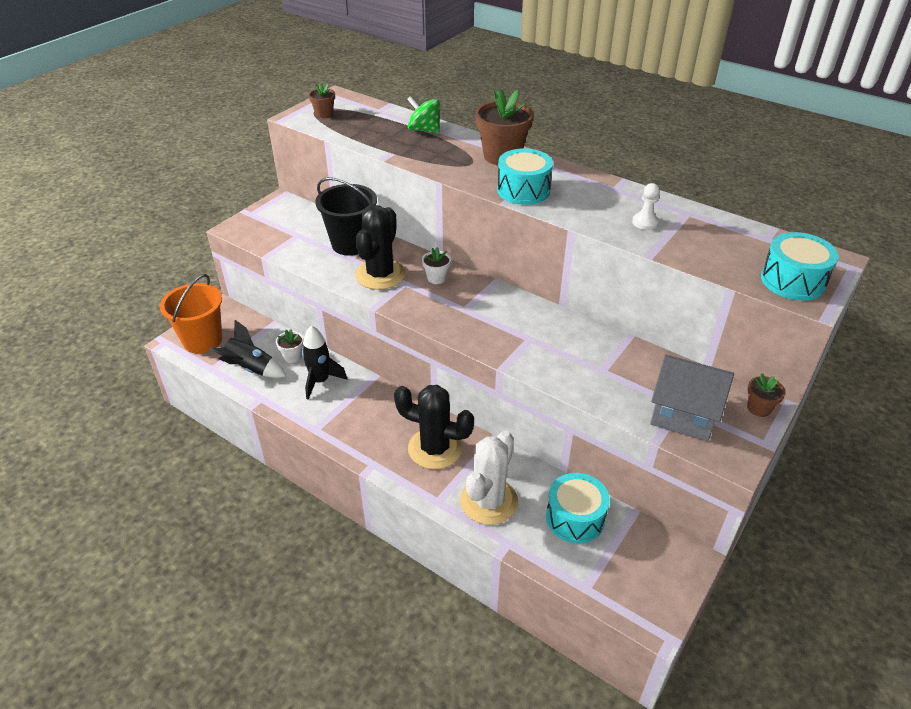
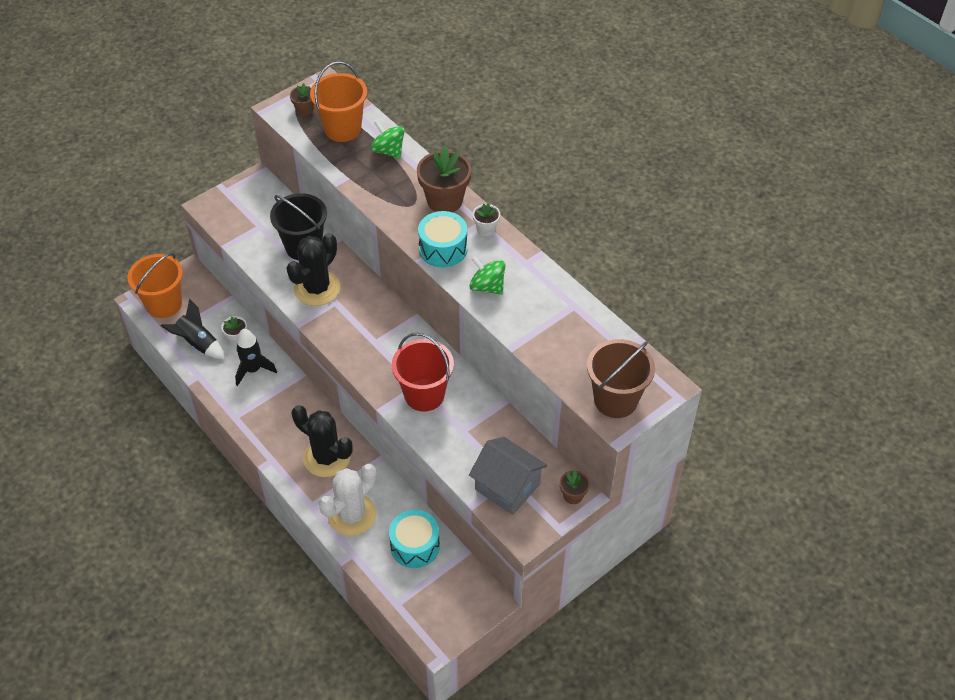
camera: 15 degrees right, 10 degrees up
(369, 121) = (342, 129): none -> orange bucket
(436, 278) = (365, 302): white flower pot -> white flower pot (486, 229)
(542, 345) = (424, 395): none -> red bucket
(588, 212) = (487, 286): none -> green spinning top
(645, 222) = (529, 309): white pawn -> none
(792, 281) = (615, 400): turquoise drum -> brown bucket

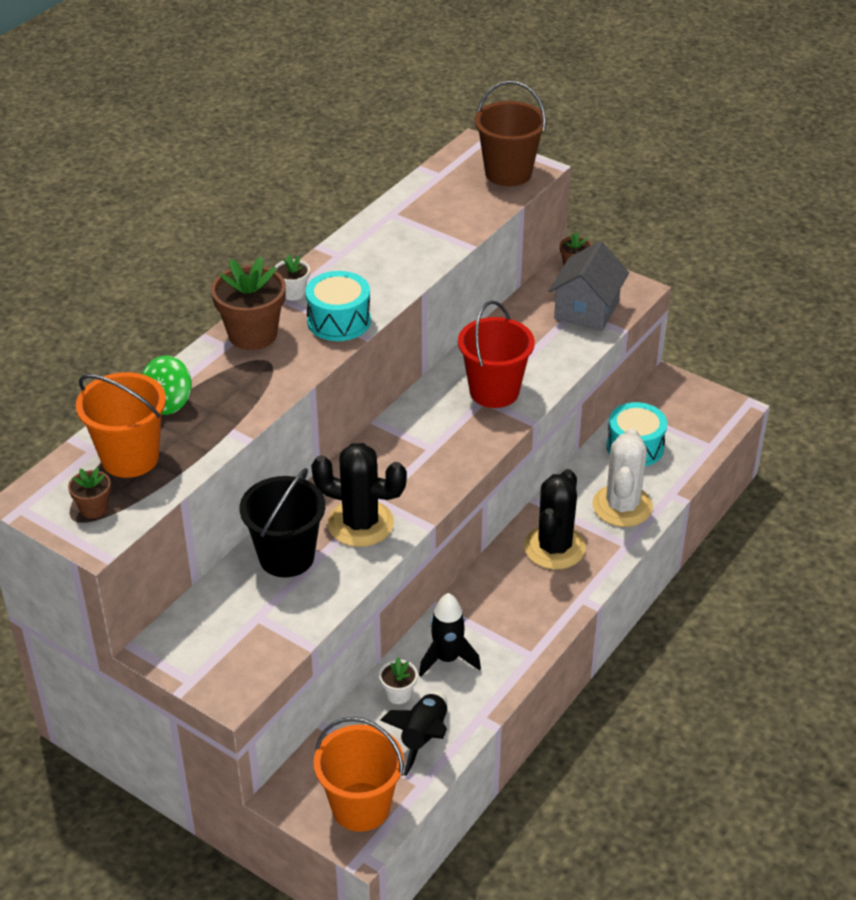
camera: 105 degrees left, 10 degrees down
(352, 515) = (622, 506): white cactus -> white cactus turned 75 degrees clockwise
(487, 286) = (387, 277): green spinning top -> none

